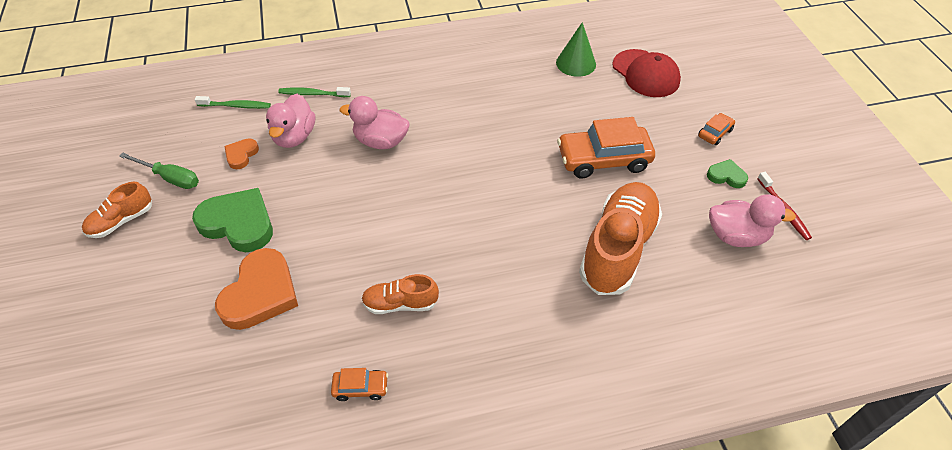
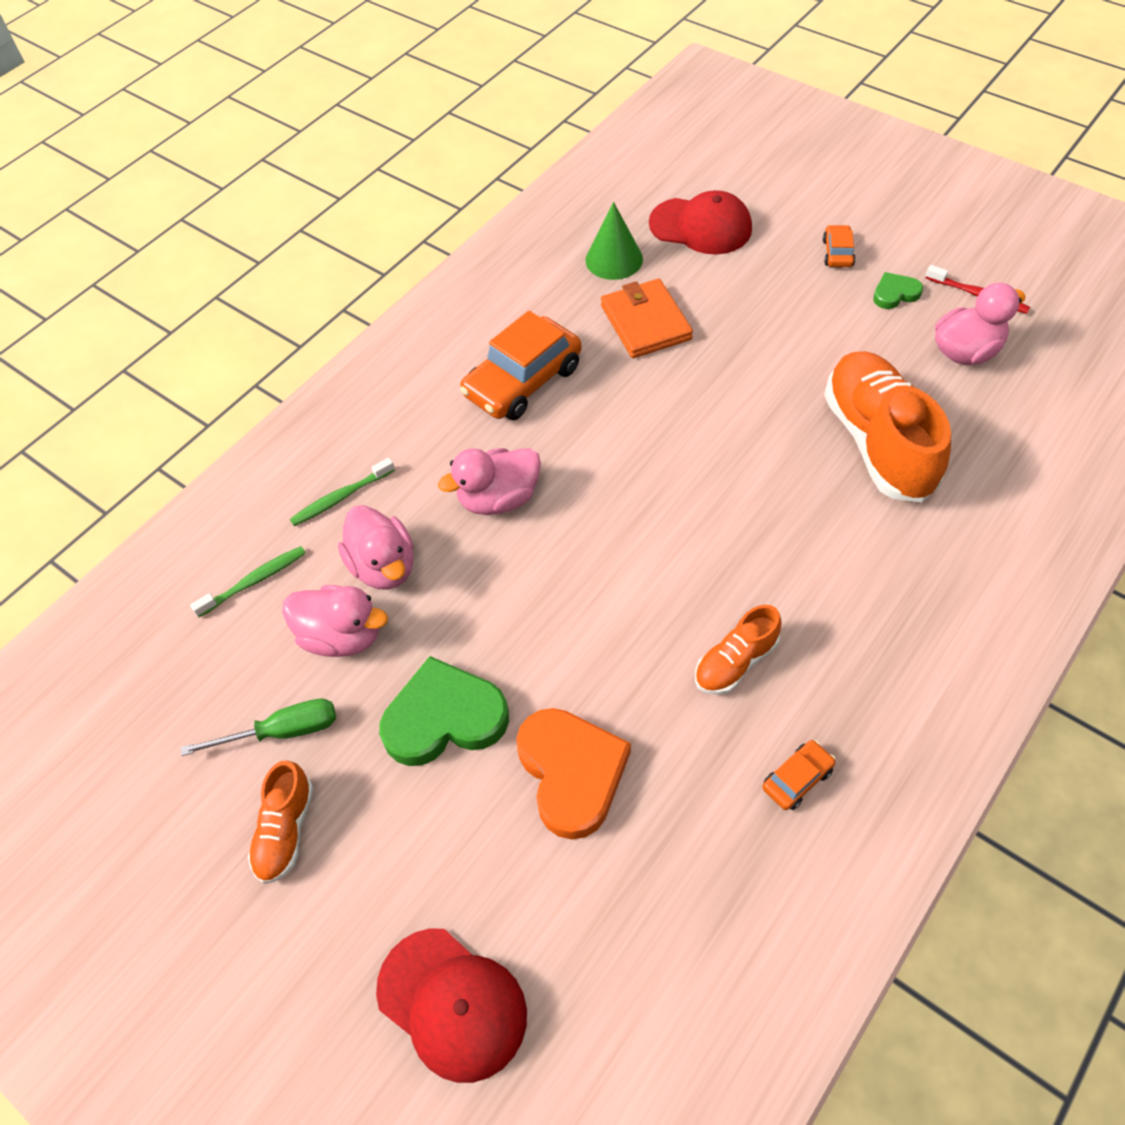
camera: 35 degrees left, 5 degrees up
(89, 353) = (452, 1004): none -> red cap
(241, 155) = (342, 636): orange heart -> pink duck
(556, 104) = (645, 322): none -> orange wallet
(603, 159) = (763, 354): orange car -> orange car (523, 381)

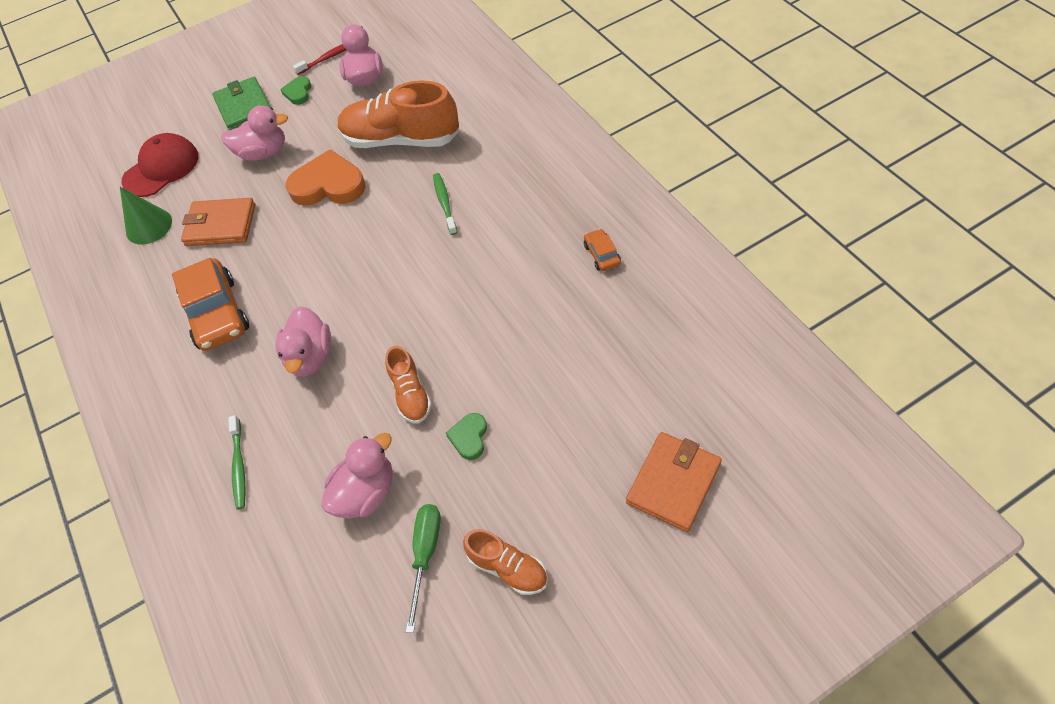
camera: 65 degrees left, 0 degrees up
(254, 581) = (278, 550): green toothbrush -> green toothbrush (444, 203)
(384, 566) = (322, 449): pink duck -> pink duck (263, 152)
(444, 718) = (469, 437): green heart -> green heart, size x0.50
(452, 1004) = (673, 483): red cap -> orange wallet
(571, 773) = (545, 370): orange heart -> orange heart (328, 185)
(735, 662) = (512, 259): orange shoe -> orange shoe (411, 394)
(837, 253) = (244, 107): orange car -> green wallet

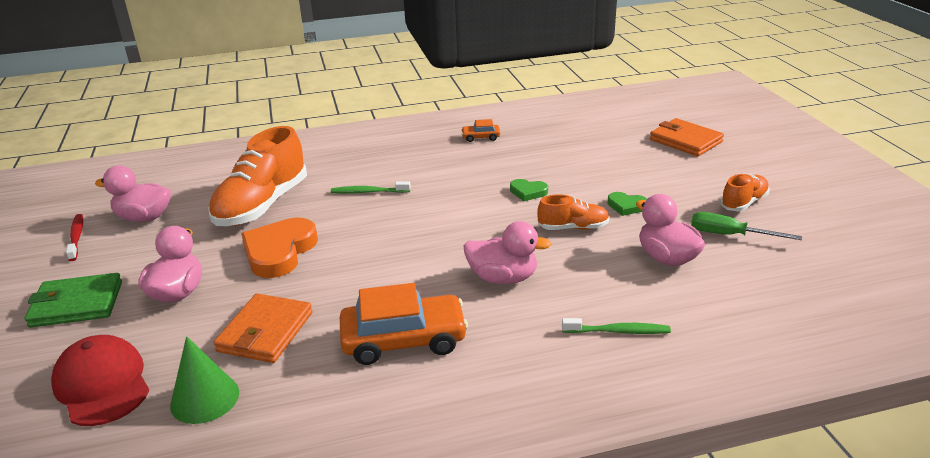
camera: 80 degrees left, 25 degrees down
(298, 92) = (107, 262): green heart -> green heart (528, 192)

